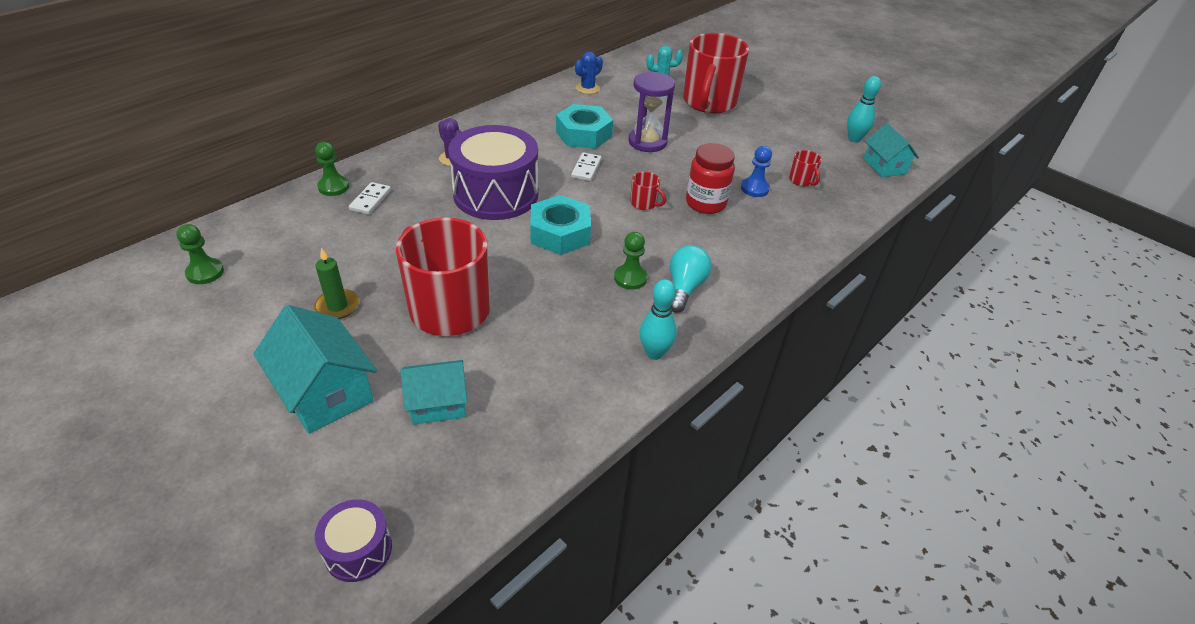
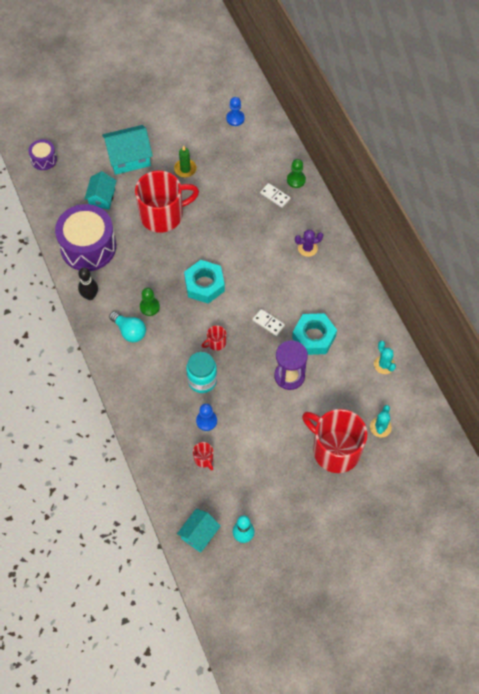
camera: 115 degrees right, 20 degrees up
(205, 272) = (235, 118): green pawn -> blue pawn
(496, 194) = (257, 262): purple drum -> purple drum (88, 247)
(587, 88) = (384, 365): blue cactus -> turquoise cactus
(654, 353) = (90, 296): turquoise bowling pin -> black bowling pin
(706, 203) = (202, 380): red jar -> turquoise jar
(802, 180) = (204, 459): red mug -> red mug turned 120 degrees counterclockwise
(884, 166) = (199, 534): turquoise house -> turquoise house turned 60 degrees counterclockwise

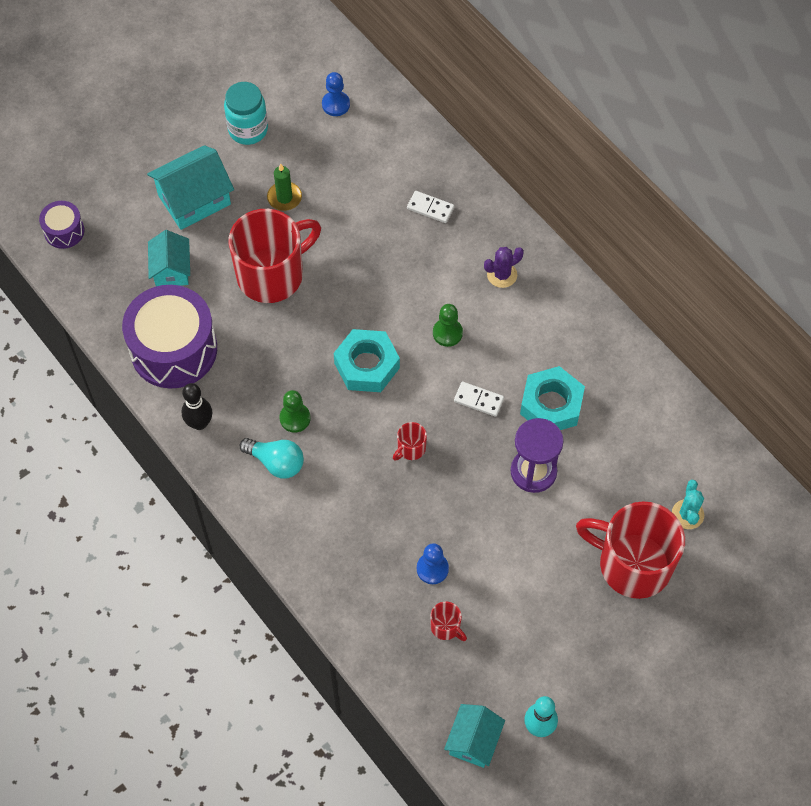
camera: 15 degrees left, 0 degrees up
(202, 380) = (407, 510): turquoise jar -> turquoise jar (248, 130)
(296, 180) = (454, 177): green pawn -> green pawn (447, 333)
(384, 365) = (664, 421): turquoise cactus -> none

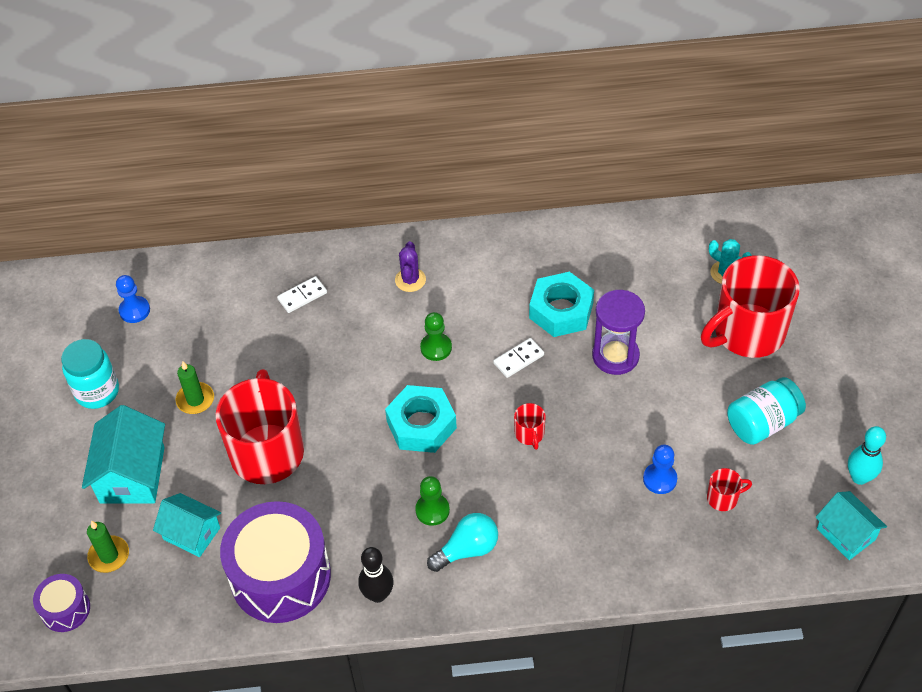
camera: 55 degrees left, 10 degrees down
(121, 229) = (109, 556): none -> green candle
(543, 622) = (762, 423): none -> turquoise jar

